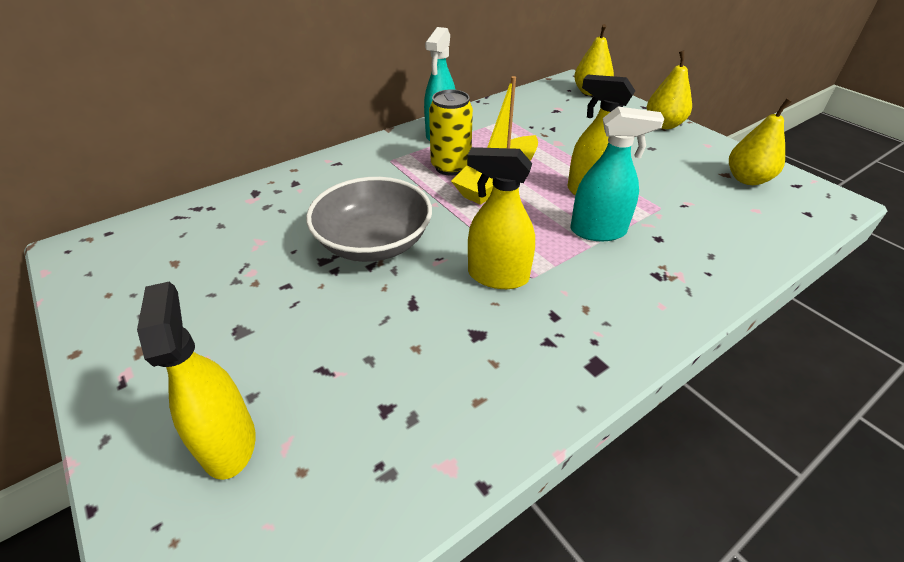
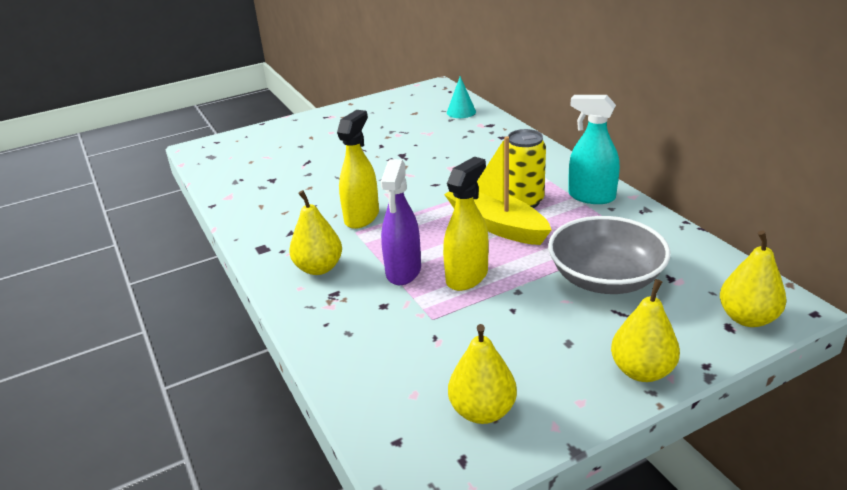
camera: 100 degrees right, 10 degrees down
(199, 217) = (461, 112): none -> turquoise cone
(228, 442) = (276, 144): yellow spray bottle -> none
(374, 242) = (417, 170): grey bowl -> grey bowl (605, 278)
(598, 231) = (403, 271): turquoise spray bottle -> purple spray bottle
(618, 296) = (319, 268): none -> yellow pear

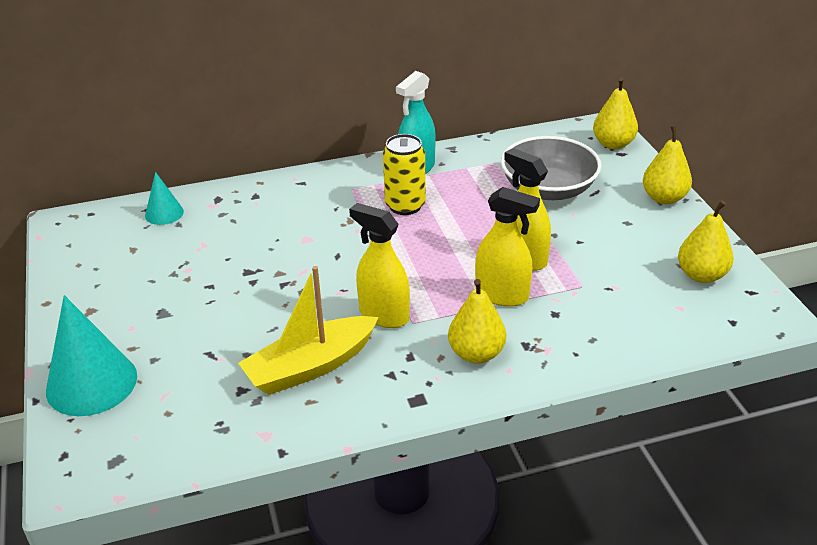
camera: 80 degrees left, 5 degrees up
(277, 134) = (91, 383): none -> turquoise cone
(403, 271) = (502, 295): purple spray bottle -> yellow spray bottle
(496, 225) = (441, 228): yellow boat -> yellow boat (310, 367)

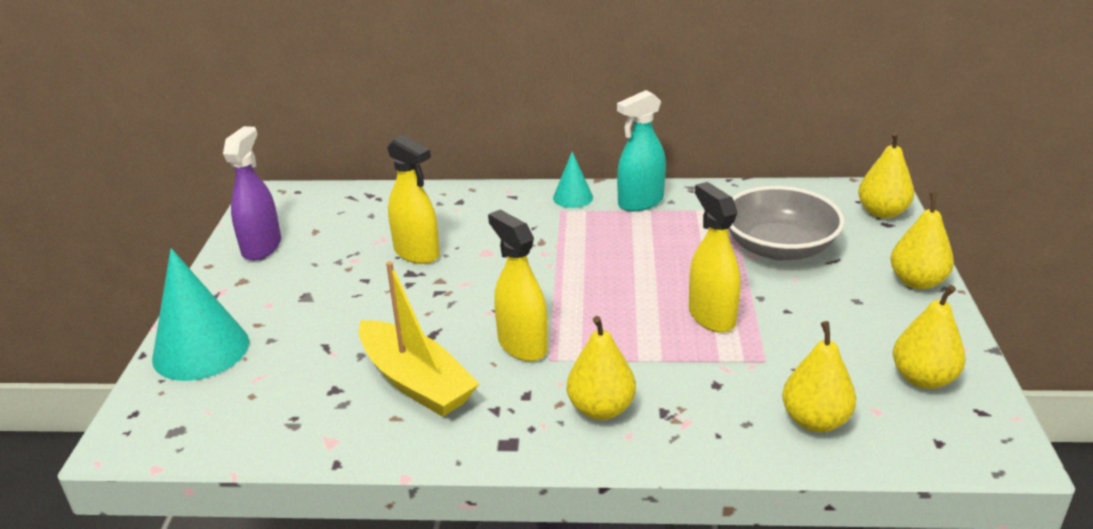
camera: 20 degrees right, 5 degrees down
(89, 274) = (262, 247): none -> purple spray bottle
(164, 213) = (363, 203): turquoise cone -> turquoise cone (573, 197)
(310, 367) = (416, 382): yellow boat -> yellow boat turned 120 degrees counterclockwise
(405, 206) = (607, 237): yellow can -> none
(502, 295) = (665, 351): yellow spray bottle -> yellow spray bottle (417, 253)
(640, 325) = (815, 420): none -> yellow pear

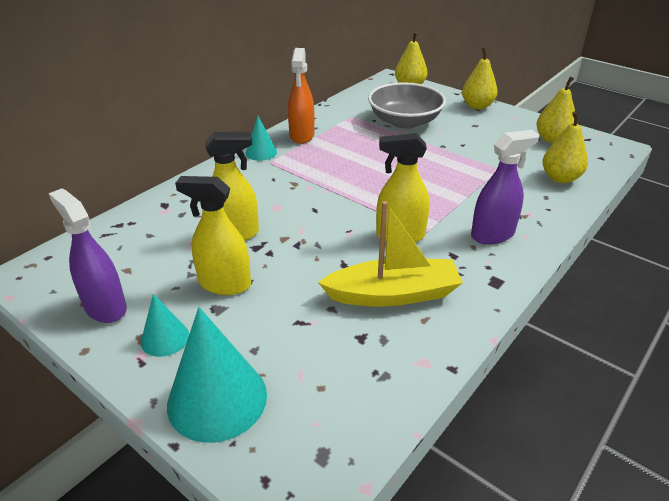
camera: 55 degrees left, 5 degrees up
(249, 291) = (165, 338): none -> turquoise cone
(601, 409) = (493, 234): yellow pear -> purple spray bottle
(640, 202) = (302, 135): turquoise spray bottle -> orange spray bottle
(711, 316) = (443, 165): yellow spray bottle -> yellow spray bottle (224, 284)

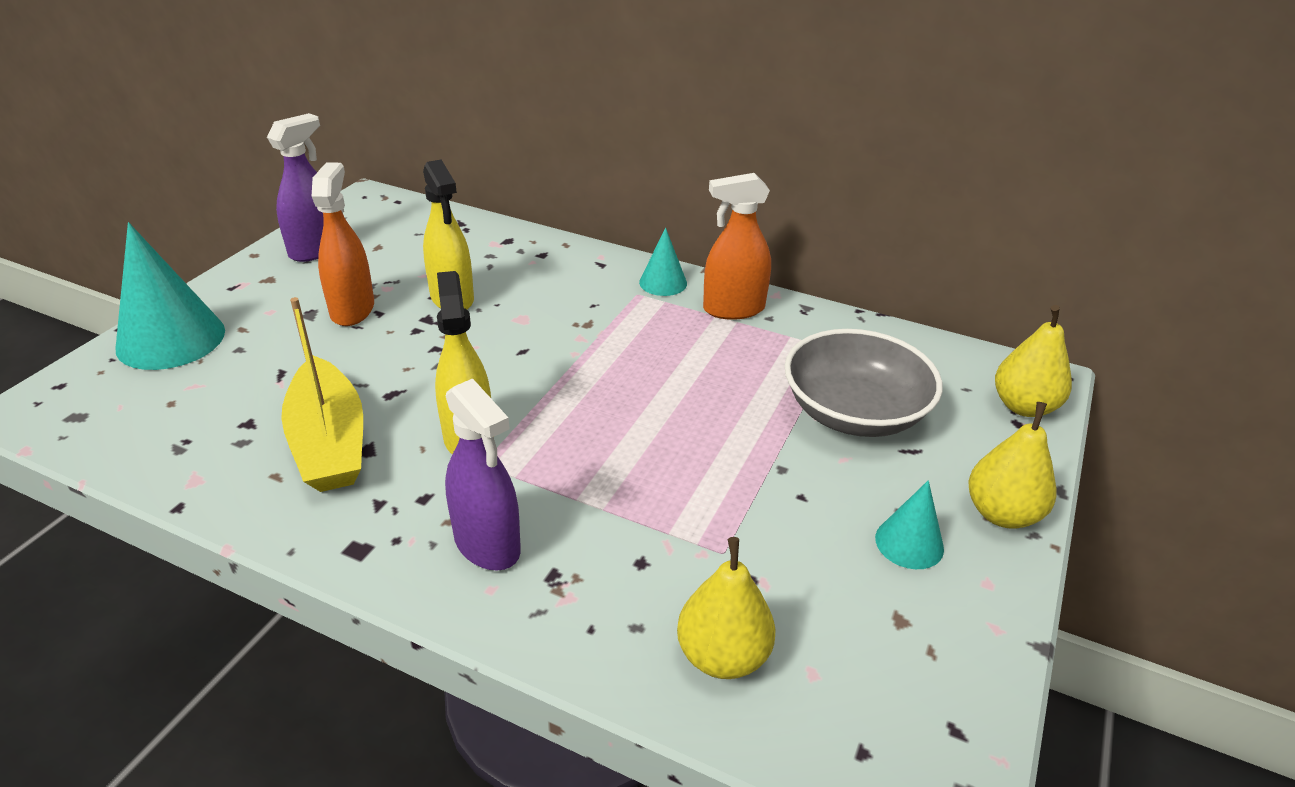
camera: 75 degrees right, 0 degrees up
(165, 338) = (264, 292): turquoise cone -> turquoise cone (909, 543)
(224, 284) = (352, 310): yellow spray bottle -> orange spray bottle
(552, 139) = (909, 651): yellow pear -> none

